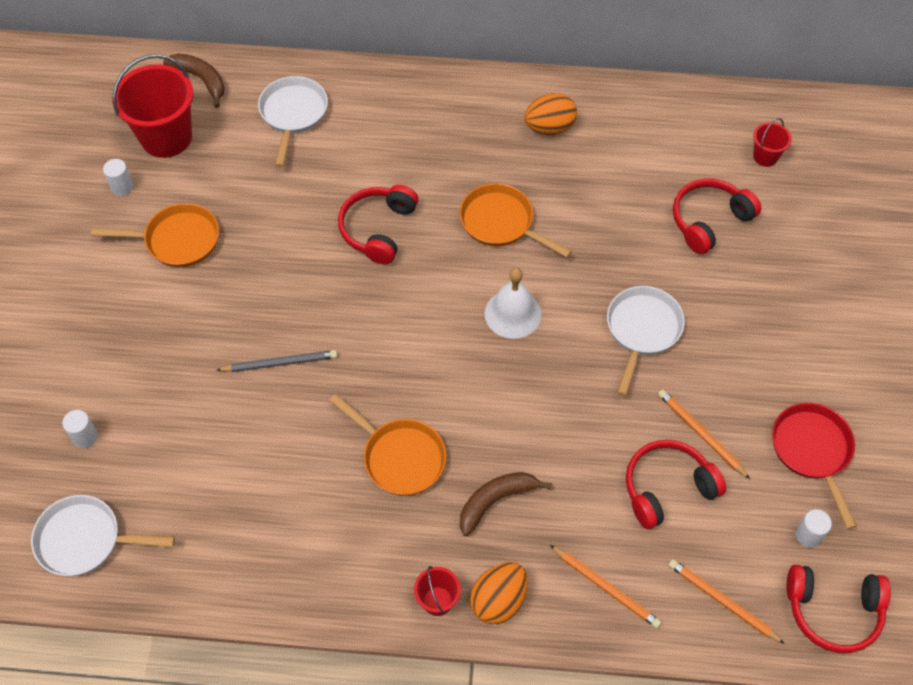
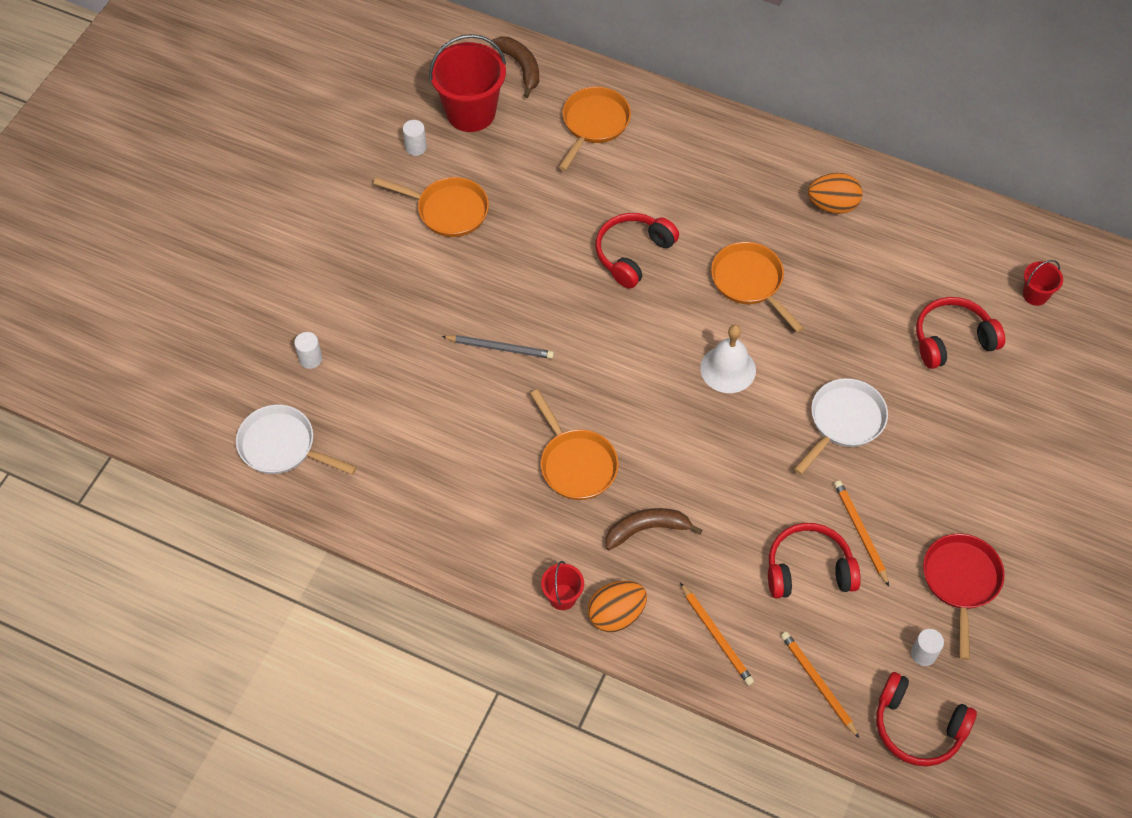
camera: 20 degrees right, 0 degrees up
(293, 114) = (594, 124): white pan -> orange pan

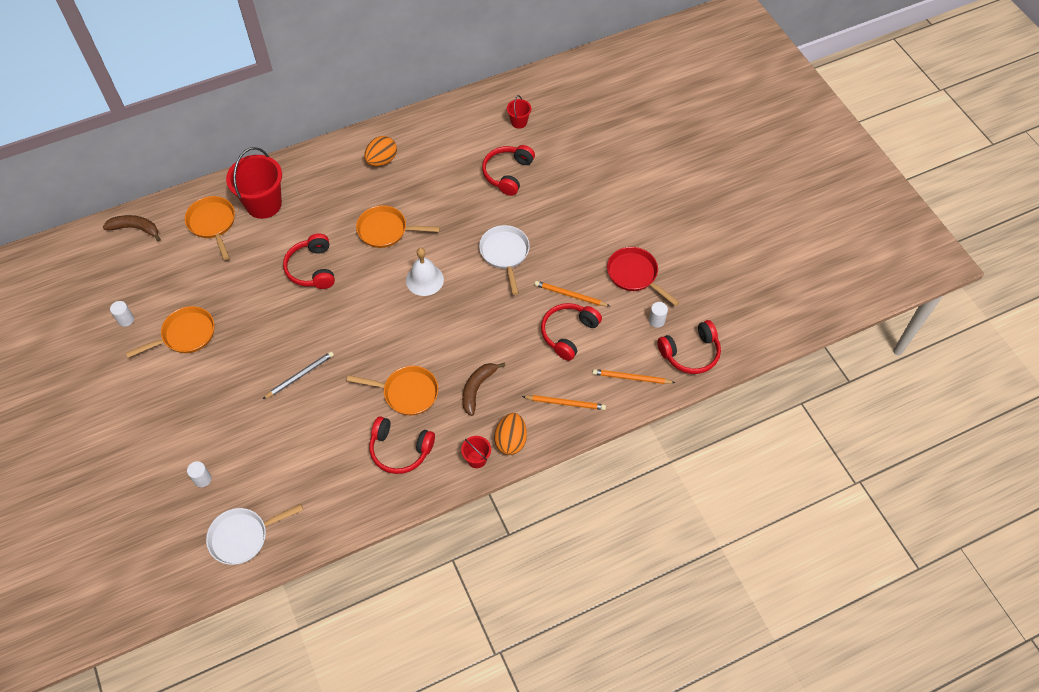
camera: 50 degrees left, 0 degrees up
(471, 112) = (135, 275): red bucket -> red bucket (263, 204)
(504, 512) = (400, 450): none -> red headphones

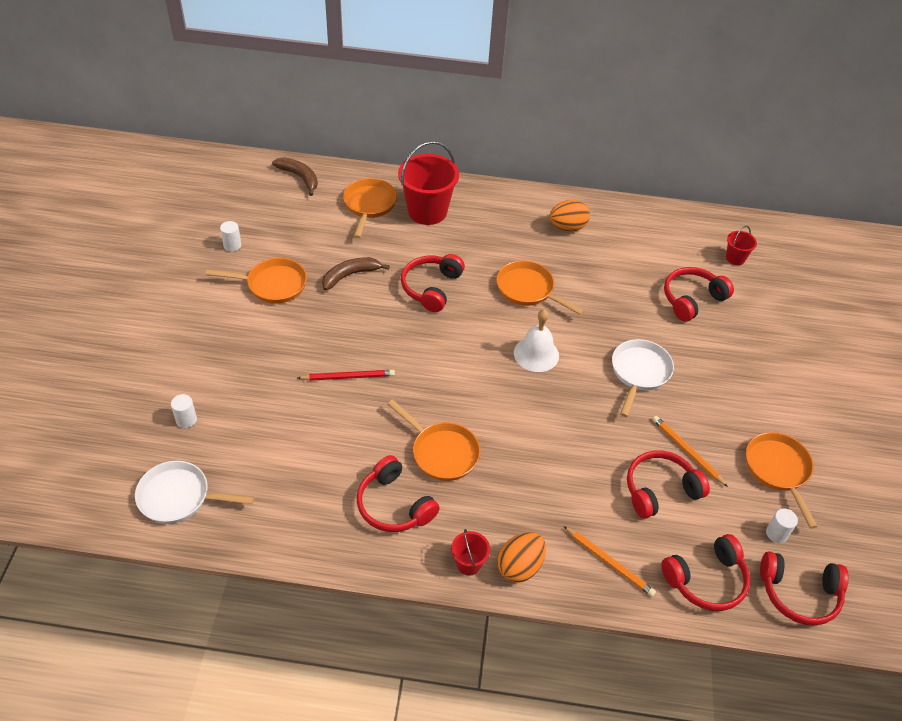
camera: 30 degrees right, 10 degrees down
(300, 375) = (348, 377): grey pencil -> red pencil
(477, 388) = (519, 490): brown banana -> brown banana (350, 275)
(631, 378) = (706, 580): orange pencil -> red headphones
(634, 275) = (778, 470): red pan -> orange pan

